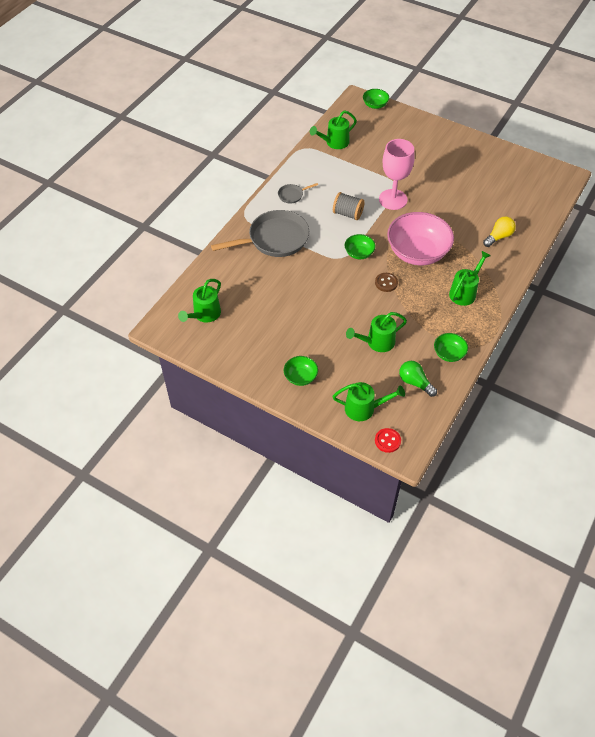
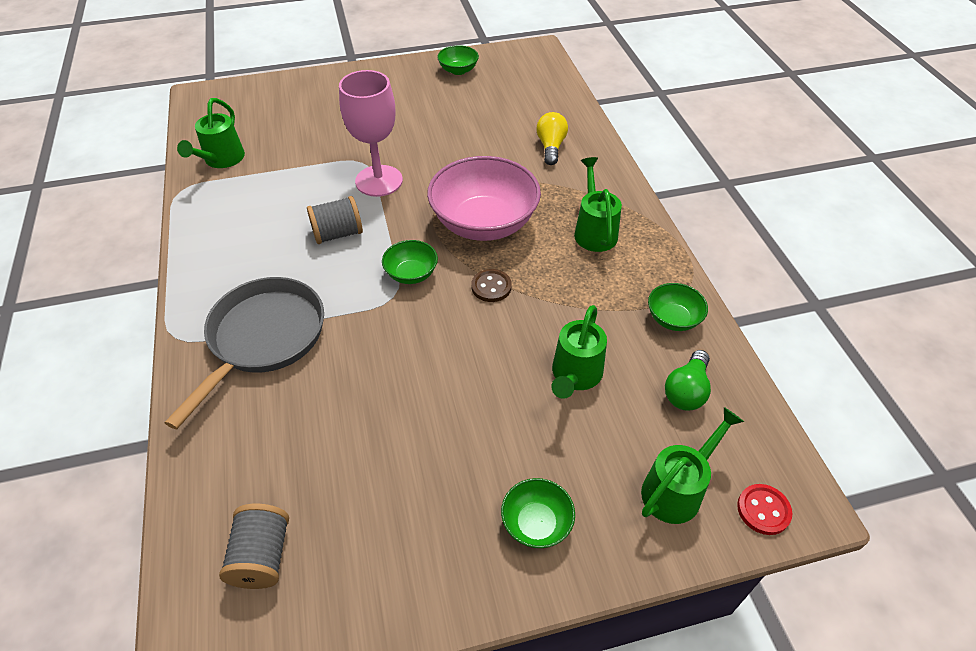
camera: 45 degrees left, 5 degrees down
(204, 315) = (262, 556): green watering can -> grey spool
(292, 195) = (227, 259): grey pan -> none
(375, 105) = (232, 91): green bowl -> green bowl (458, 70)
(415, 382) = (686, 391): green light bulb -> green light bulb turned 60 degrees counterclockwise

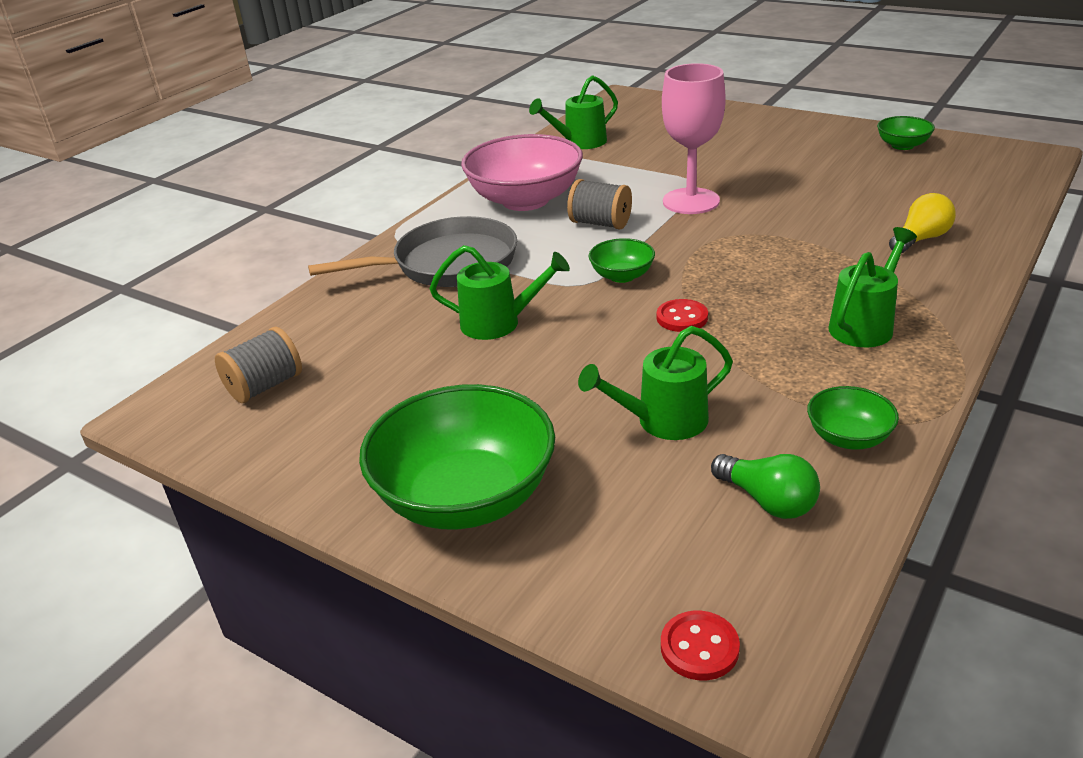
camera: 50 degrees right, 15 degrees down
(484, 223) = (748, 269): pink bowl -> pink bowl (525, 200)
(491, 287) = (682, 318): brown button -> red button
(536, 523) = (466, 497): green bowl -> green bowl, size x2.12
(677, 489) = (631, 565): green watering can -> green watering can (500, 323)
(686, 391) = (767, 501): green light bulb -> green light bulb turned 120 degrees counterclockwise

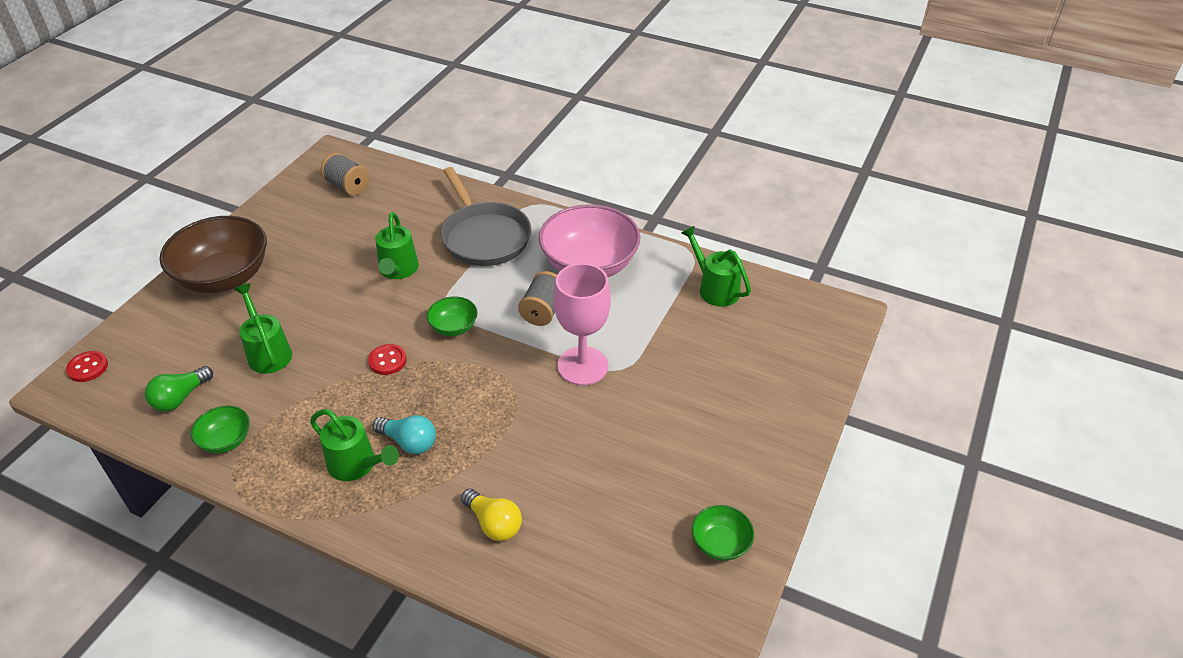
camera: 80 degrees right, 10 degrees up
(466, 497) = (224, 277): green bowl -> brown bowl
(820, 293) = (409, 442): none -> turquoise light bulb

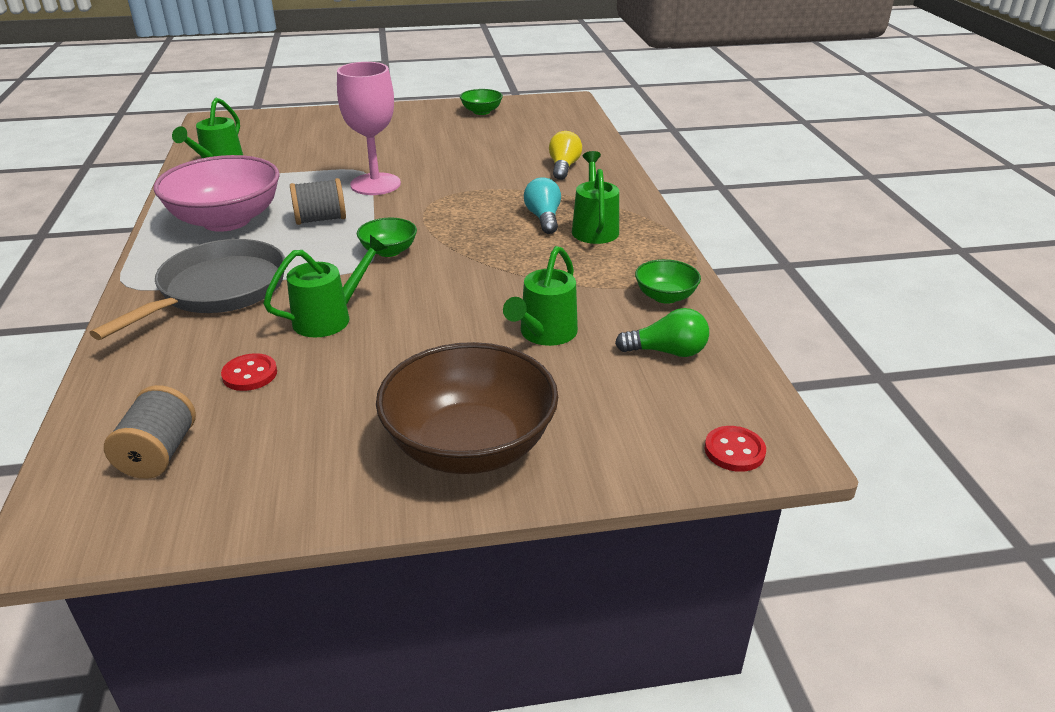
camera: 125 degrees left, 10 degrees down
(387, 360) = (471, 264): red button -> red button (250, 374)

